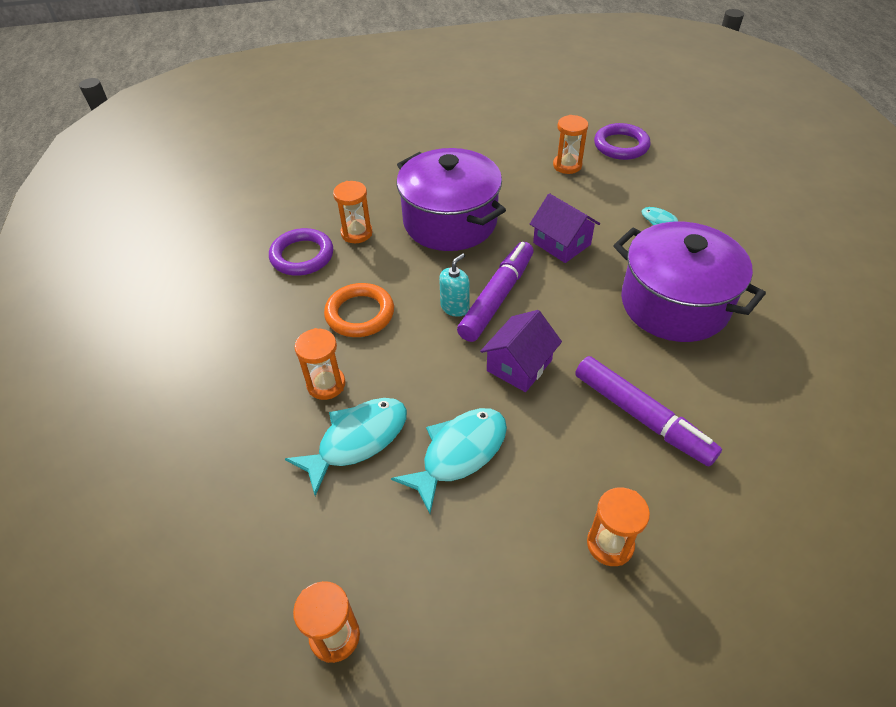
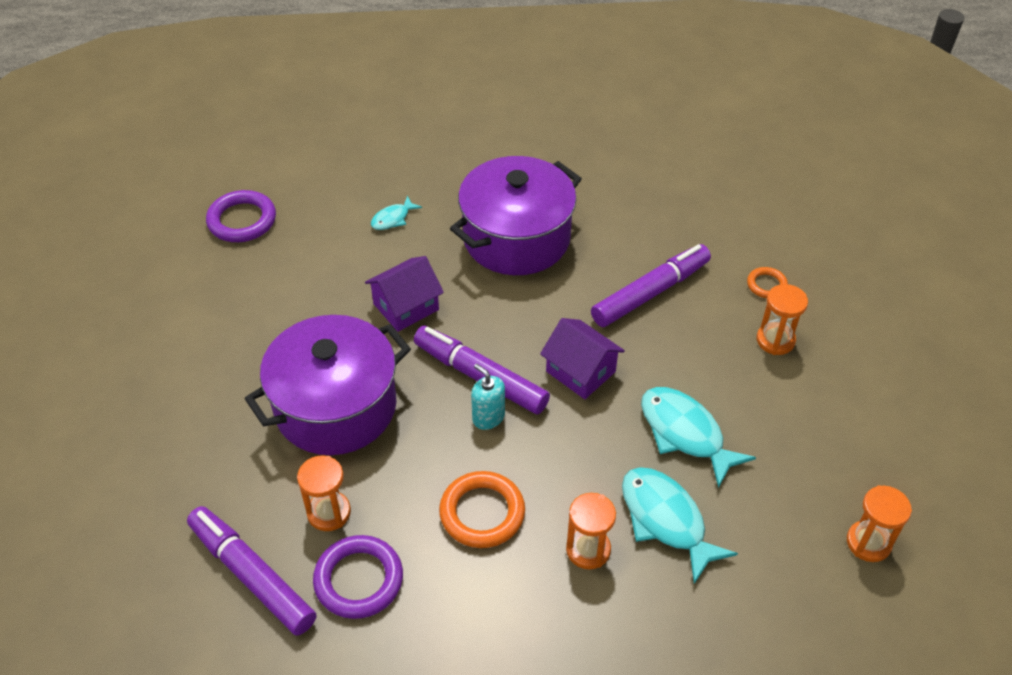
camera: 85 degrees left, 0 degrees up
(306, 208) = (252, 576): none -> purple marker
(567, 165) = (263, 276): orange hourglass -> none
(699, 536) = (766, 285): none -> orange ring

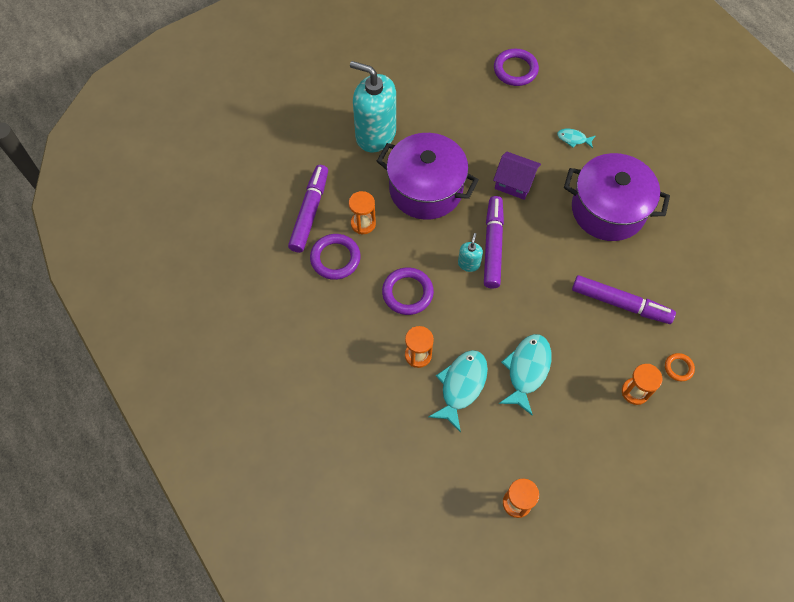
camera: 60 degrees right, 15 degrees up
(196, 422) = (375, 134): none -> turquoise soap dispenser
(482, 513) = (407, 293): orange ring -> purple ring
(580, 371) = (532, 294): purple house -> none

